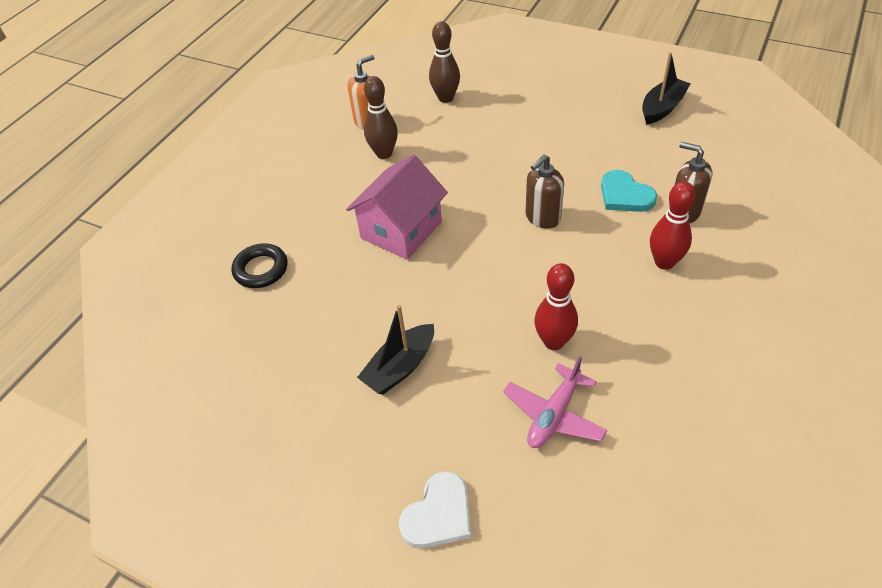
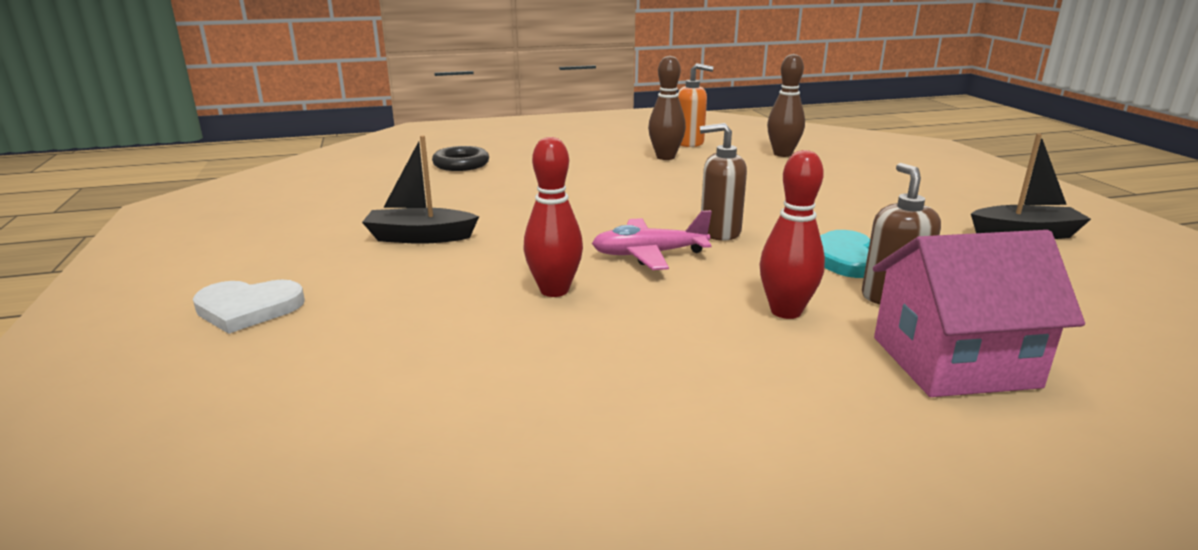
camera: 45 degrees right, 25 degrees down
(401, 230) = (588, 188): pink house -> pink house (954, 362)
(554, 415) = (447, 323): pink plane -> pink plane (649, 254)

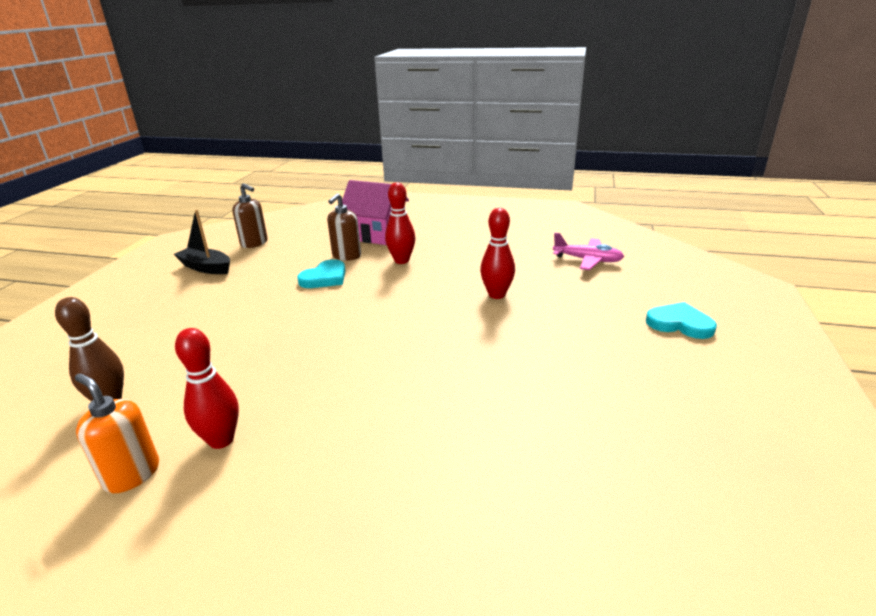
camera: 150 degrees left, 5 degrees up
(248, 309) = (680, 323): white heart -> turquoise heart
(420, 237) = (565, 363): black boat -> none
(461, 164) = (475, 520): black ring -> none
(649, 254) = (420, 305): pink plane -> pink plane (587, 260)
(665, 157) = (221, 440): brown bowling pin -> red bowling pin
(719, 232) = (354, 311): brown soap dispenser -> brown soap dispenser (254, 243)

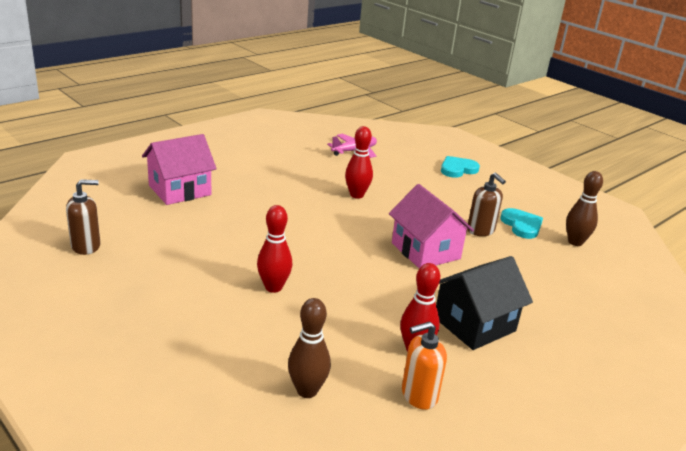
camera: 60 degrees left, 0 degrees up
(206, 268) = (102, 286): black boat -> none
(312, 467) = (474, 324): none -> black house
(325, 277) = (228, 239): turquoise heart -> turquoise heart (521, 225)
(346, 256) = (201, 217): brown soap dispenser -> brown soap dispenser (481, 230)
(401, 260) = (250, 201): red bowling pin -> red bowling pin (273, 287)
(440, 373) = (425, 251): none -> pink house
(665, 494) = (575, 242): none -> brown bowling pin

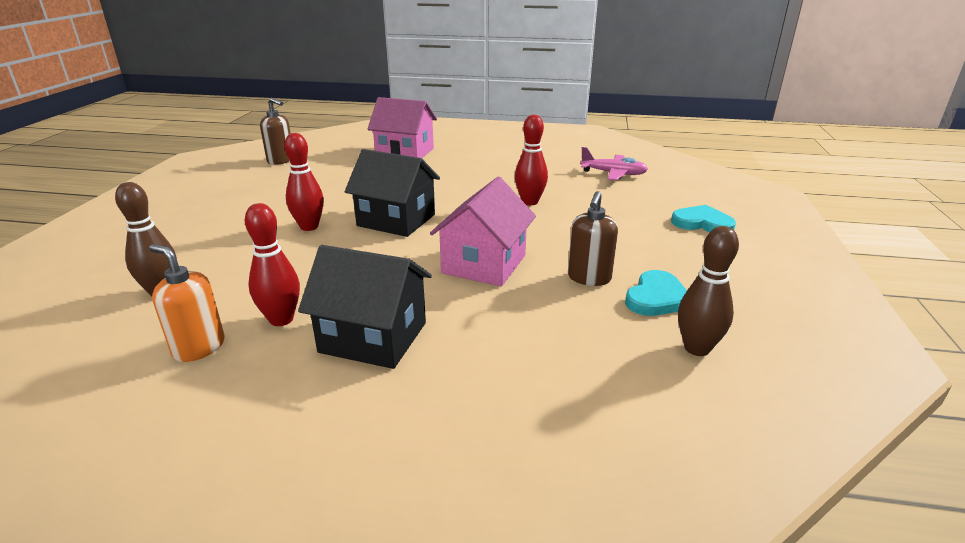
camera: 55 degrees right, 0 degrees up
(315, 250) = (396, 220): none -> black house

